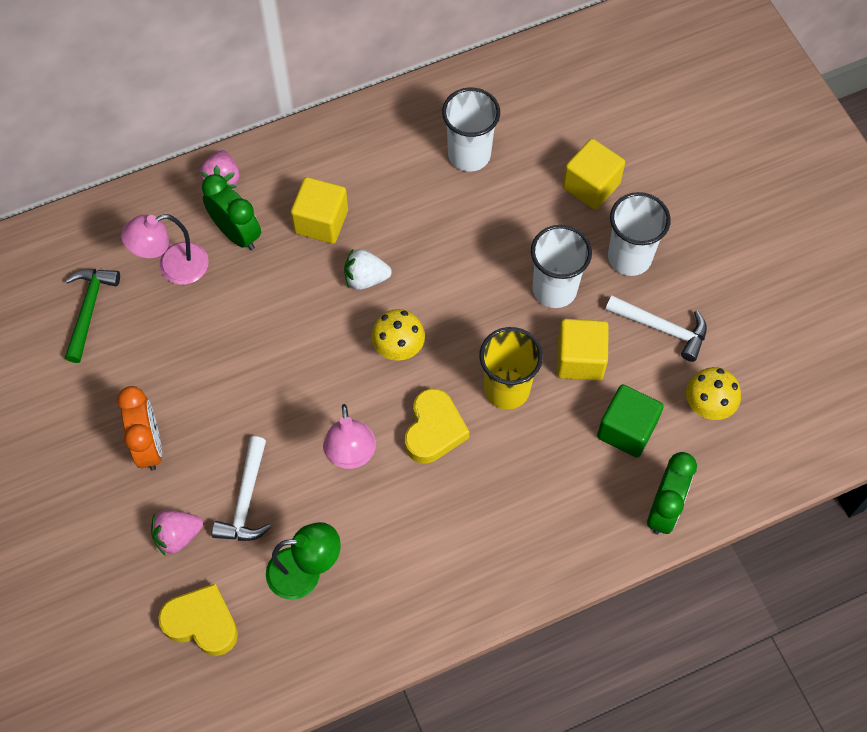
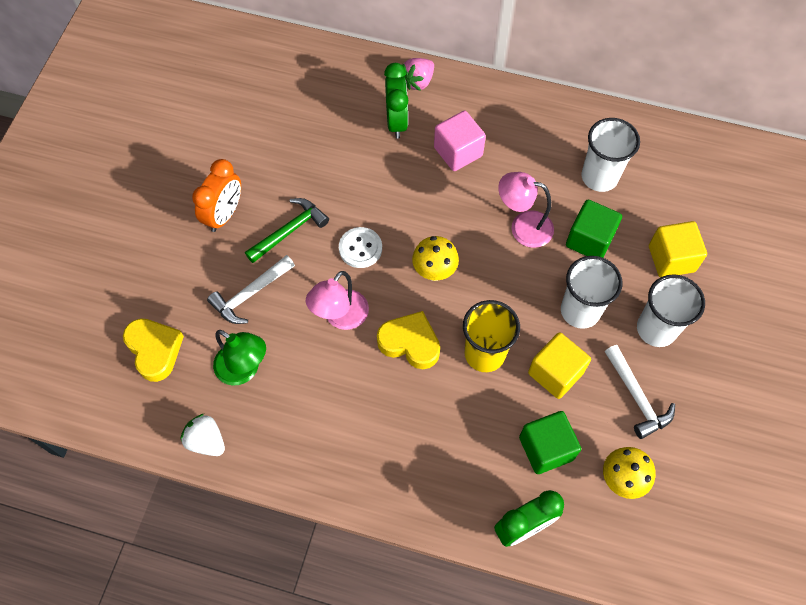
camera: 40 degrees right, 0 degrees up
(89, 310) = (265, 105): green hammer -> green hammer (289, 231)
(173, 267) = (338, 115): pink lamp -> pink lamp (522, 227)
(177, 536) = (190, 284): pink strawberry -> none
(311, 379) = (360, 248): none -> white button
(321, 221) = (458, 152): yellow cube -> pink cube
(365, 278) = (454, 209): white strawberry -> white strawberry (206, 441)
(434, 430) = (410, 343): yellow heart -> yellow heart turned 120 degrees counterclockwise
(509, 219) = (589, 240): none -> green cube

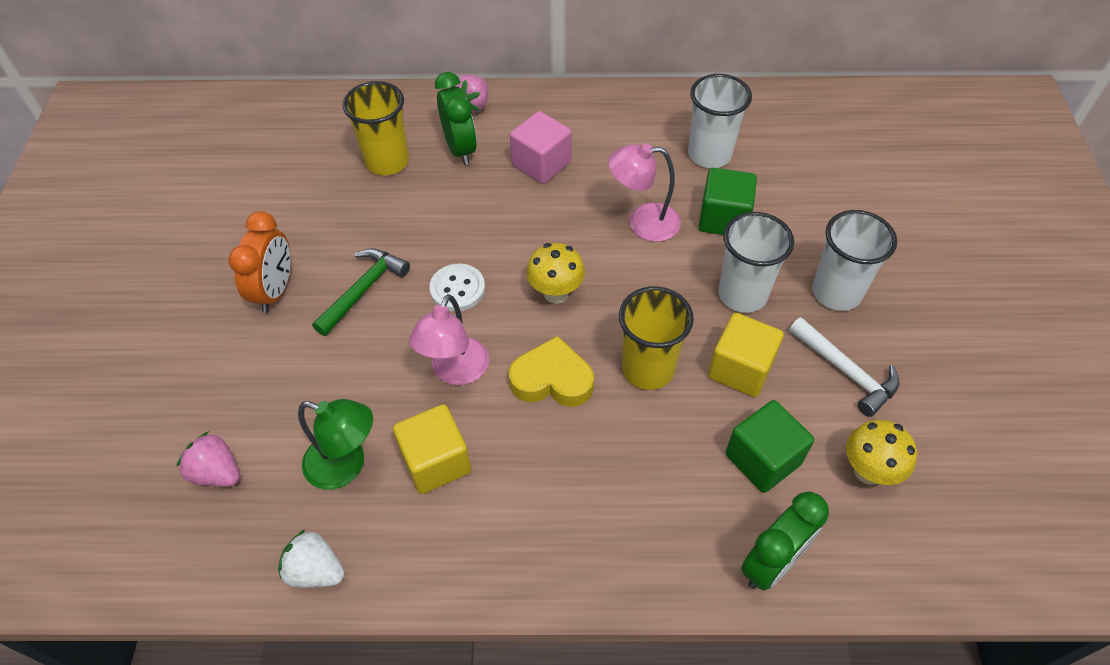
camera: 15 degrees left, 10 degrees down
(154, 350) = (217, 472): yellow heart -> pink strawberry
(250, 294) = (331, 373): white hammer -> none
(335, 119) = (387, 162): none -> yellow cup
(671, 259) = (821, 217): yellow cube -> yellow cube (436, 462)

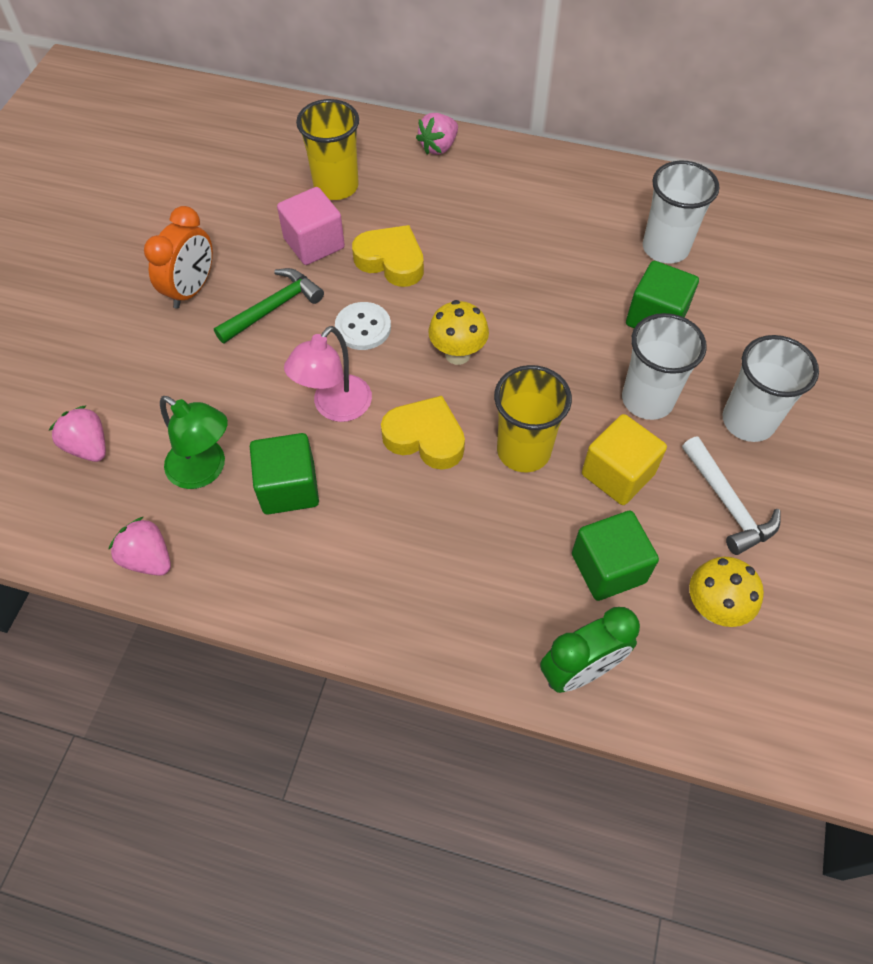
camera: 15 degrees right, 5 degrees up
(316, 571) = (148, 558): white strawberry -> pink strawberry
(436, 462) = (289, 488): yellow cube -> green cube
(460, 149) = (411, 189): green clock -> none
(463, 220) = (391, 261): none -> yellow heart
(541, 164) = (487, 221): pink cube -> pink cube (314, 243)
(643, 222) = (570, 303): pink lamp -> none

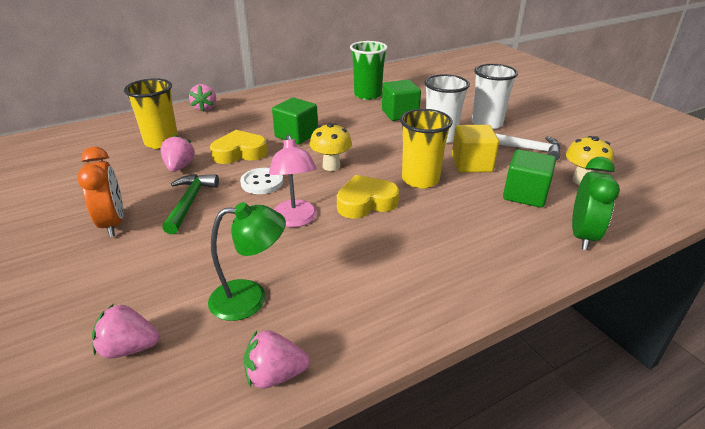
camera: 45 degrees left, 25 degrees down
(289, 488) = (322, 269): green cube -> green cube (296, 135)
(314, 243) = (179, 167): pink cube -> pink strawberry
(665, 248) = (367, 95): white cup -> green cup

